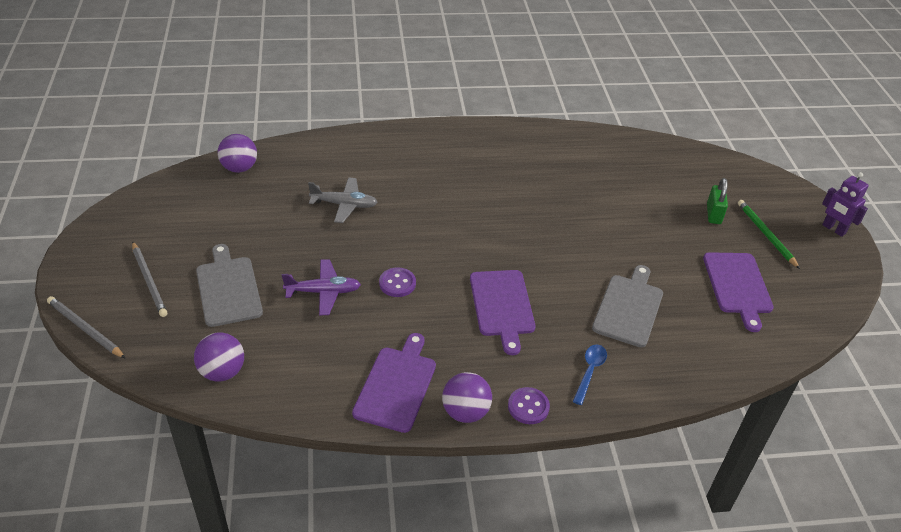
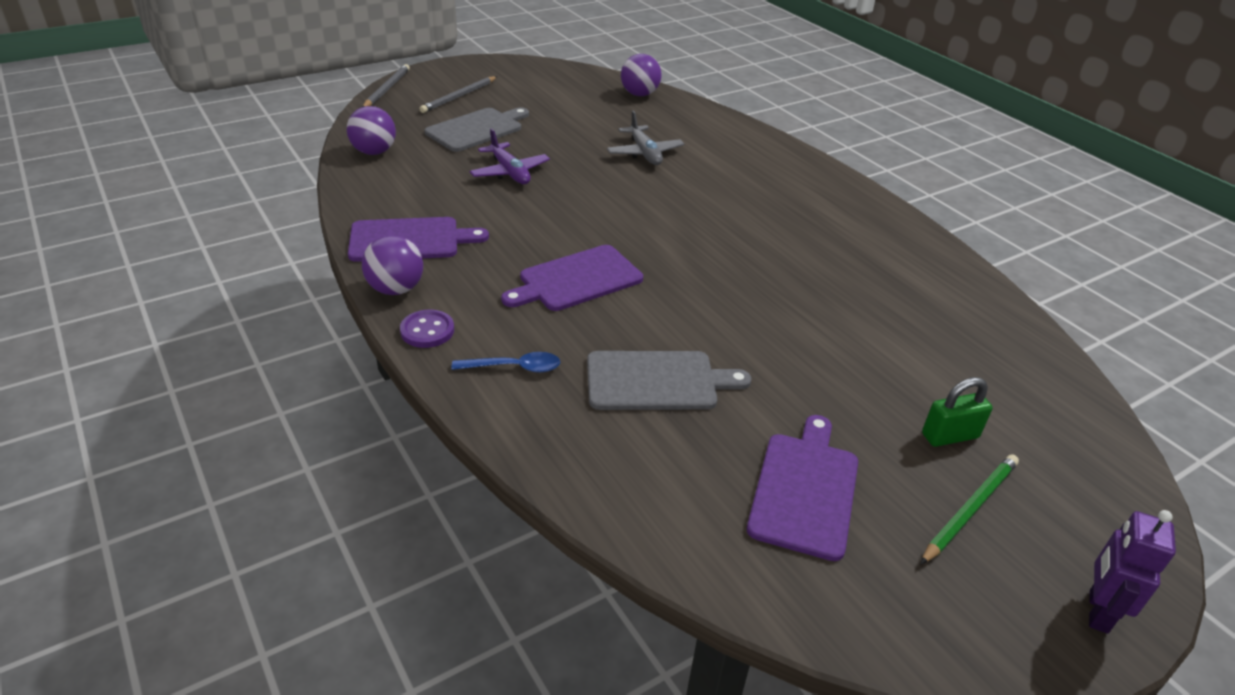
camera: 65 degrees right, 5 degrees down
(397, 283) = (556, 207): purple button -> none
(737, 286) = (805, 490): purple cutting board -> purple cutting board turned 135 degrees clockwise

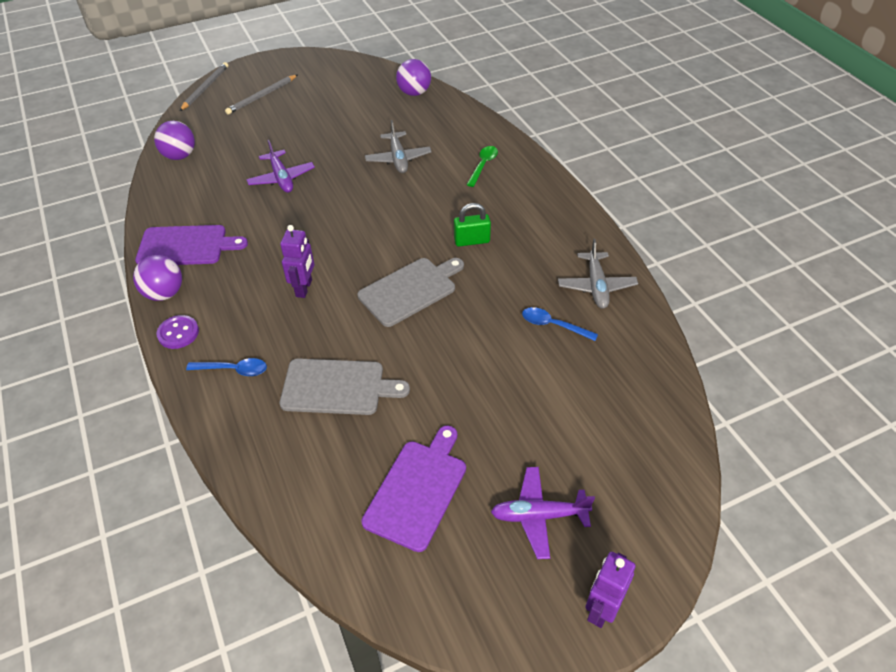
camera: 10 degrees right, 10 degrees up
(477, 129) = (267, 132): grey cutting board -> grey cutting board (410, 290)
(576, 279) = (304, 288): purple cutting board -> purple robot
(746, 159) = (483, 165): none -> green spoon
(895, 308) = (553, 325): none -> blue spoon
(927, 269) = (596, 286): none -> grey plane
(949, 436) = (549, 449): green padlock -> green padlock (472, 241)
(970, 509) = (539, 515): green pencil -> purple plane

